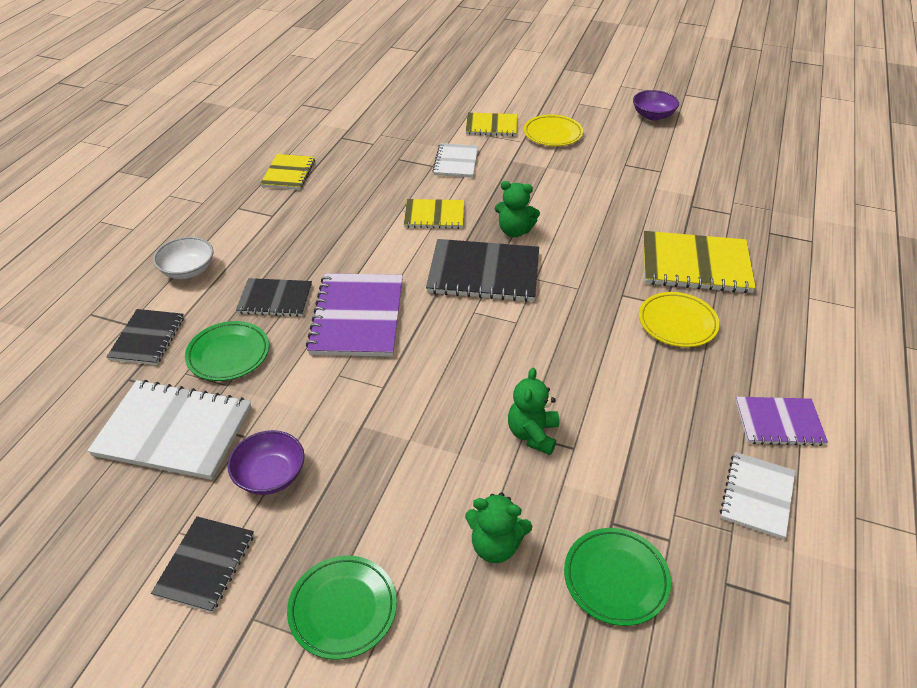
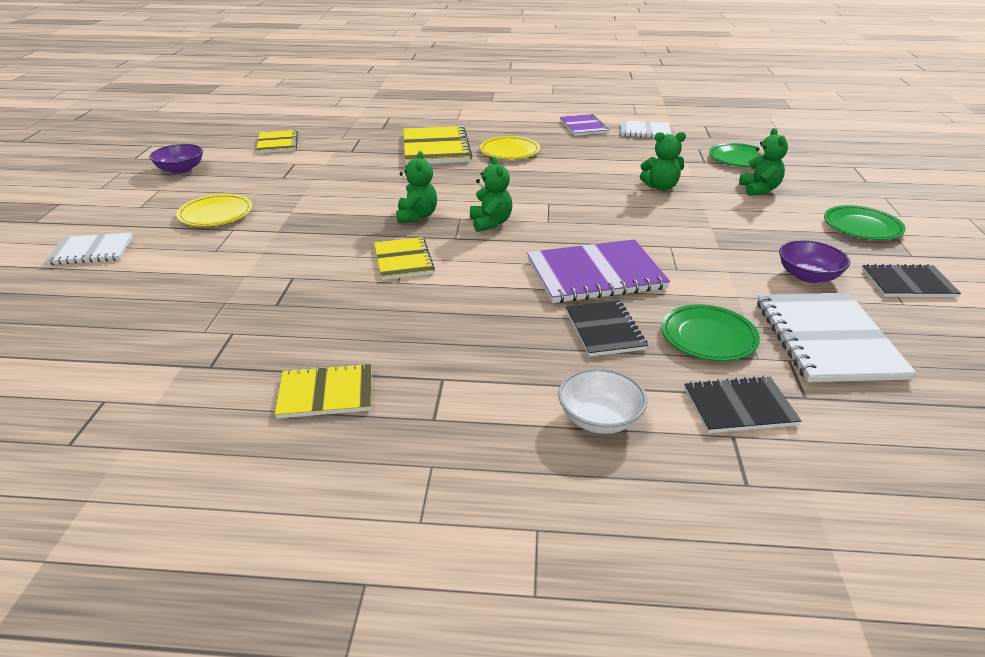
camera: 105 degrees left, 10 degrees down
(456, 162) = (283, 263): white notebook -> white notebook (92, 251)
(484, 273) = (490, 223): black notebook -> green teddy bear
(491, 126) = (190, 251): yellow notebook -> yellow notebook (277, 143)

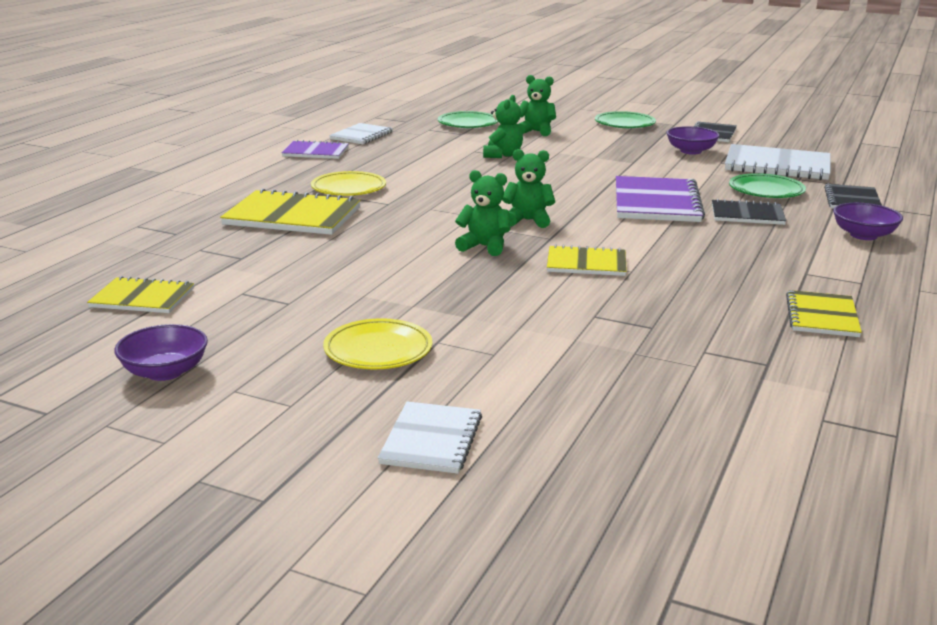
camera: 70 degrees left, 10 degrees down
(599, 418) = (863, 235): white bowl -> purple bowl

